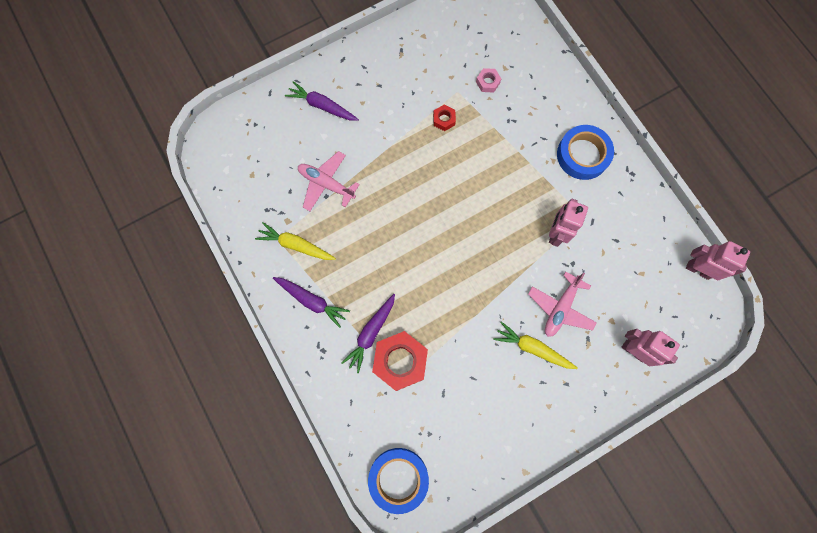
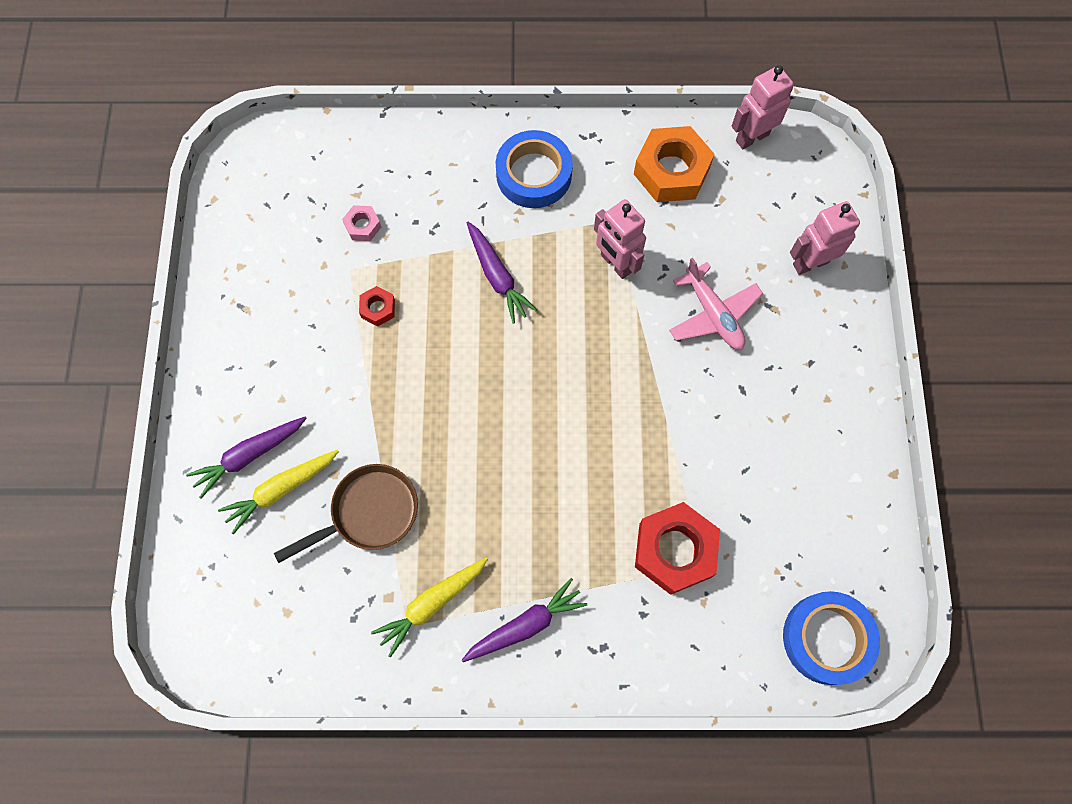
camera: 60 degrees left, 5 degrees down
(326, 184) = (369, 513): pink plane -> brown pan
(371, 333) = (615, 568): purple carrot -> purple carrot (497, 276)
(532, 348) = (745, 376): yellow carrot -> yellow carrot (281, 490)
(640, 233) = (671, 171): none -> orange nut

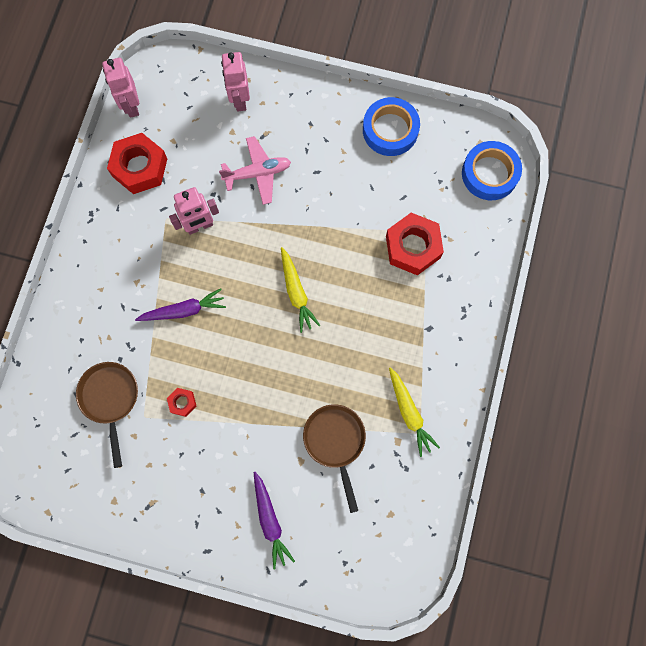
camera: 75 degrees left, 5 degrees up
(281, 490) = (302, 502): yellow carrot -> yellow carrot (296, 292)
(363, 226) = (110, 399): pink nut -> brown pan
(525, 625) = (438, 354): purple carrot -> none
(534, 174) = (109, 263): blue tape -> blue tape (390, 130)
(671, 171) = (140, 167): orange nut -> red nut

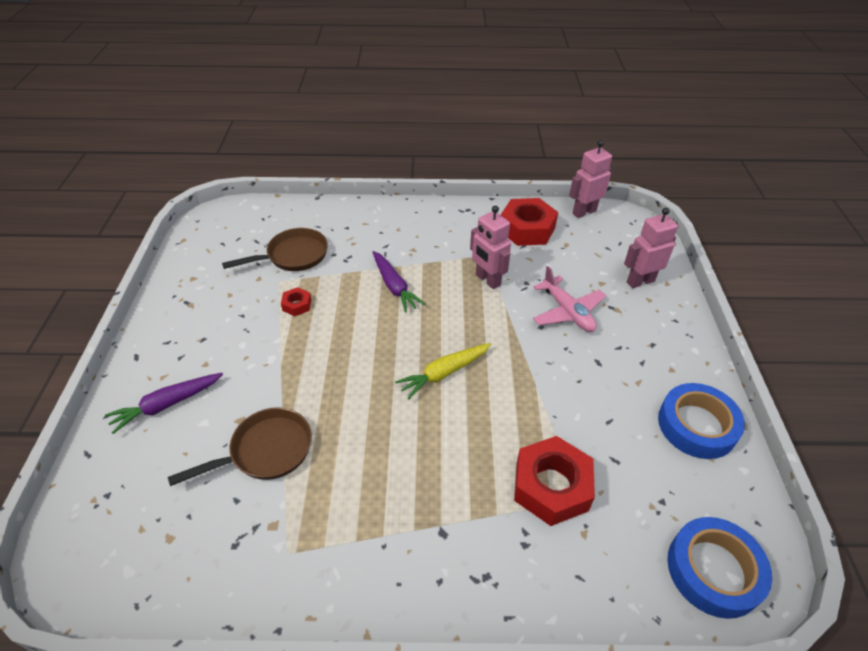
camera: 75 degrees right, 30 degrees down
(409, 413) = (314, 532): yellow carrot -> none

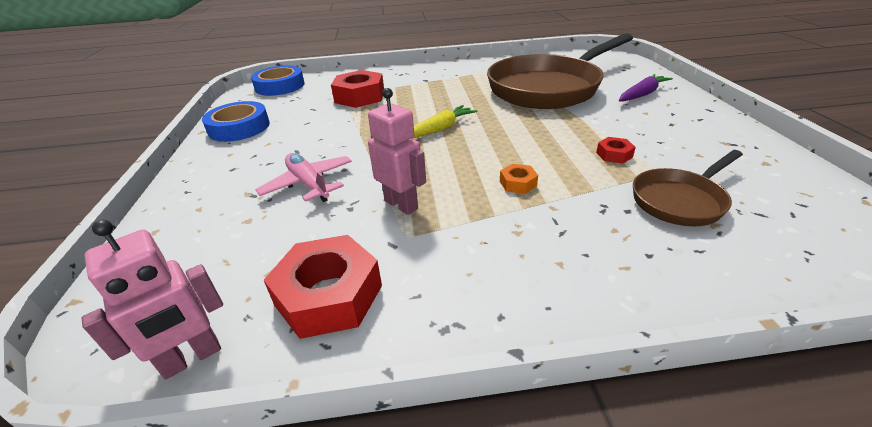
camera: 175 degrees right, 10 degrees down
(265, 451) = (549, 88): brown pan -> brown pan, size x2.03
(394, 286) = (518, 183): purple carrot -> orange nut
(640, 281) = (191, 228): pink robot -> none

